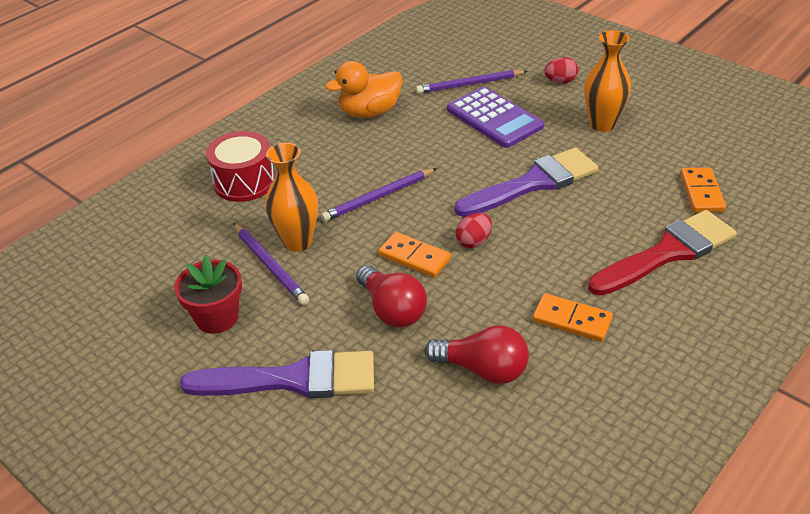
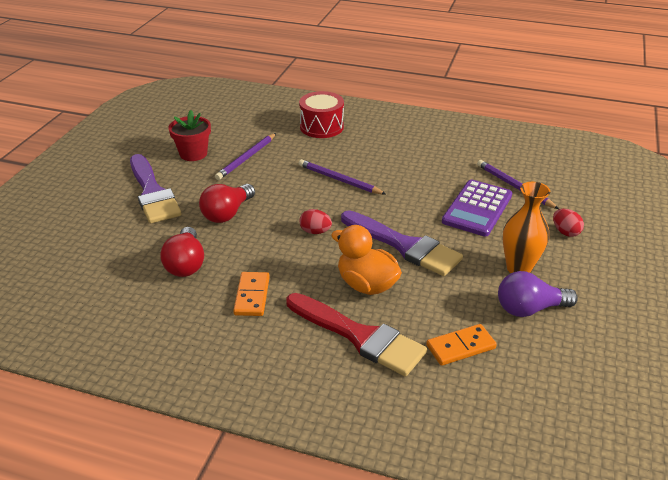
camera: 65 degrees right, 5 degrees down
(297, 242) = (274, 161): orange vase -> none
(369, 112) = (436, 151): orange duck -> orange duck (366, 285)
(414, 257) = (284, 210): orange domino -> none
(662, 137) = (529, 309): none -> purple light bulb

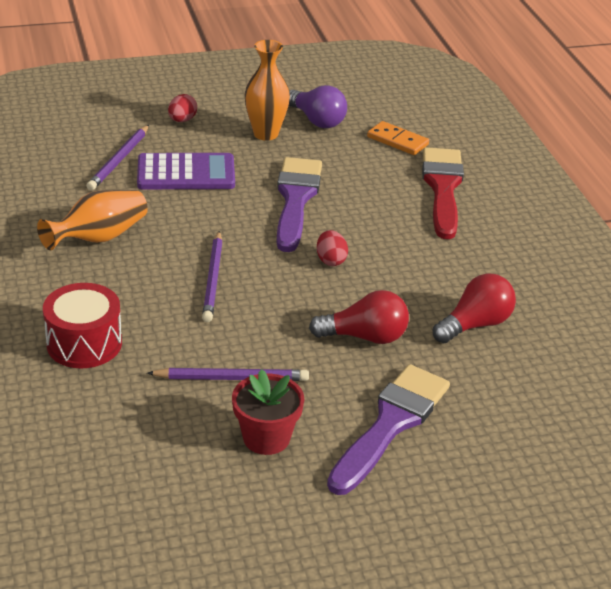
camera: 125 degrees left, 0 degrees up
(252, 296) = (466, 261): orange domino -> none
(366, 285) = (377, 203): orange duck -> none
(419, 155) = (99, 238): none -> orange vase

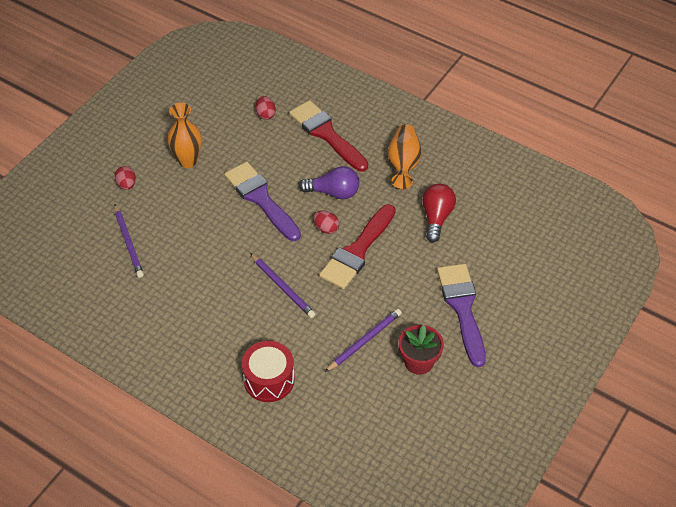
camera: 40 degrees left, 15 degrees up
(99, 238) = (189, 306): orange vase -> orange vase (403, 164)
(186, 173) = (179, 224): purple calculator -> none
(317, 120) = (204, 129): purple light bulb -> purple light bulb (333, 192)
(338, 298) = (357, 251): none -> red brush
(365, 337) = (396, 265): red light bulb -> none
(397, 141) = (265, 114): orange domino -> red egg

